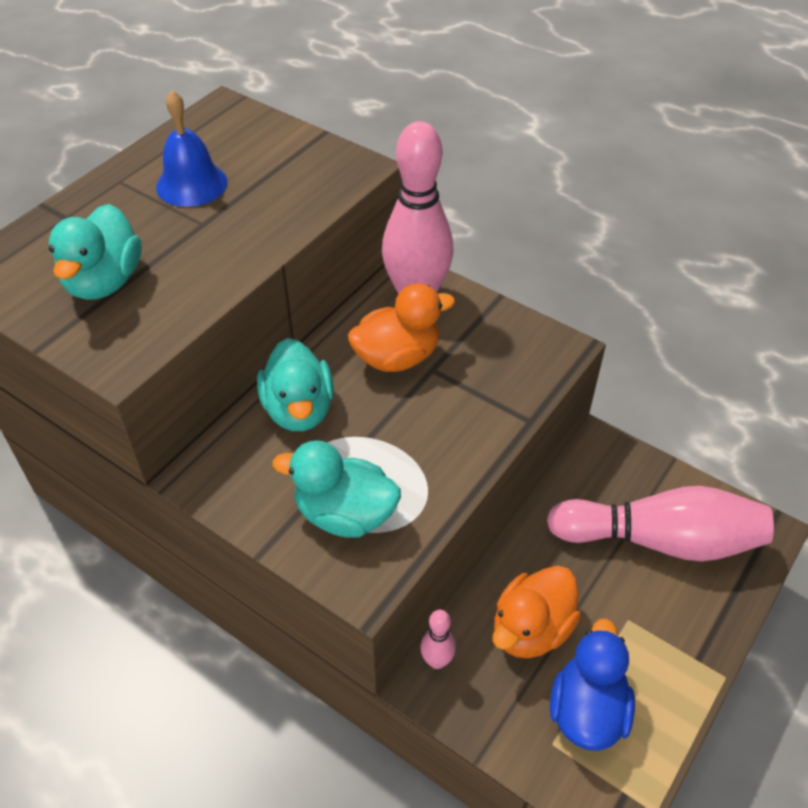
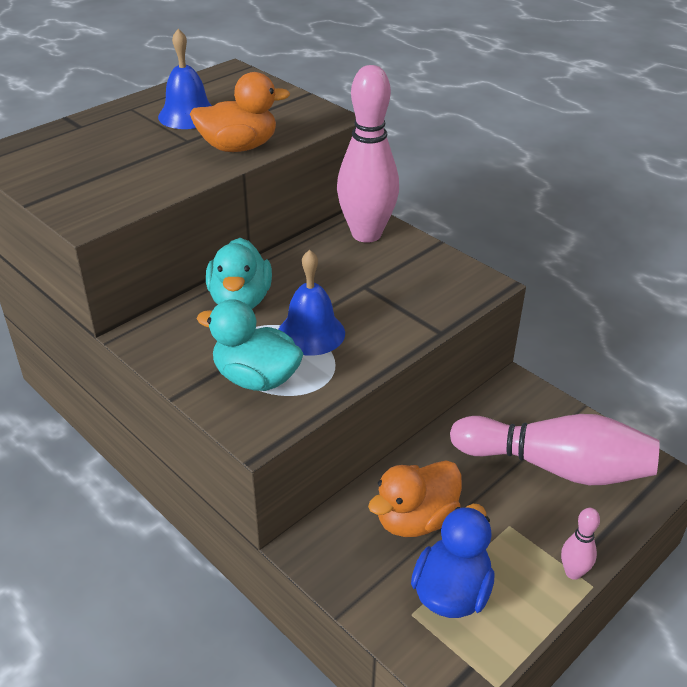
camera: 10 degrees right, 10 degrees down
(104, 281) = (95, 168): turquoise duck -> none
(389, 443) = (311, 333): none -> blue bell
(397, 357) = (336, 274): orange duck -> orange duck (239, 147)
(437, 661) = (322, 531): pink bowling pin -> pink bowling pin (573, 572)

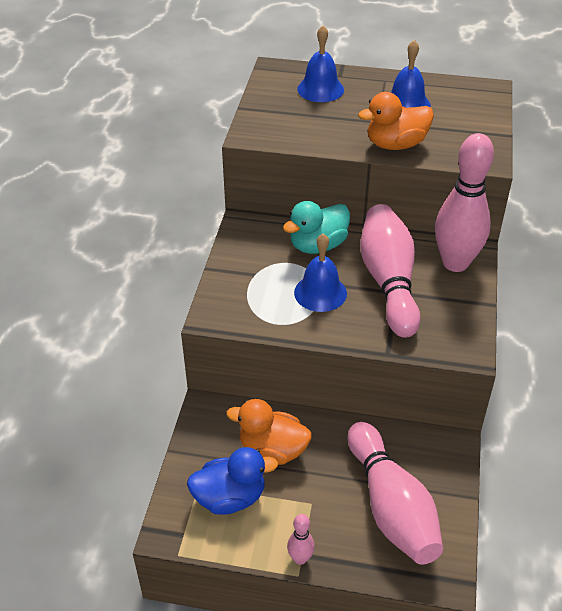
camera: 55 degrees right, 5 degrees up
(83, 145) = (320, 89): none -> blue bell
(239, 147) = (395, 144): orange duck -> orange duck turned 120 degrees clockwise
(256, 378) = (255, 292): turquoise duck -> none
(346, 283) = (389, 281): none -> pink bowling pin

